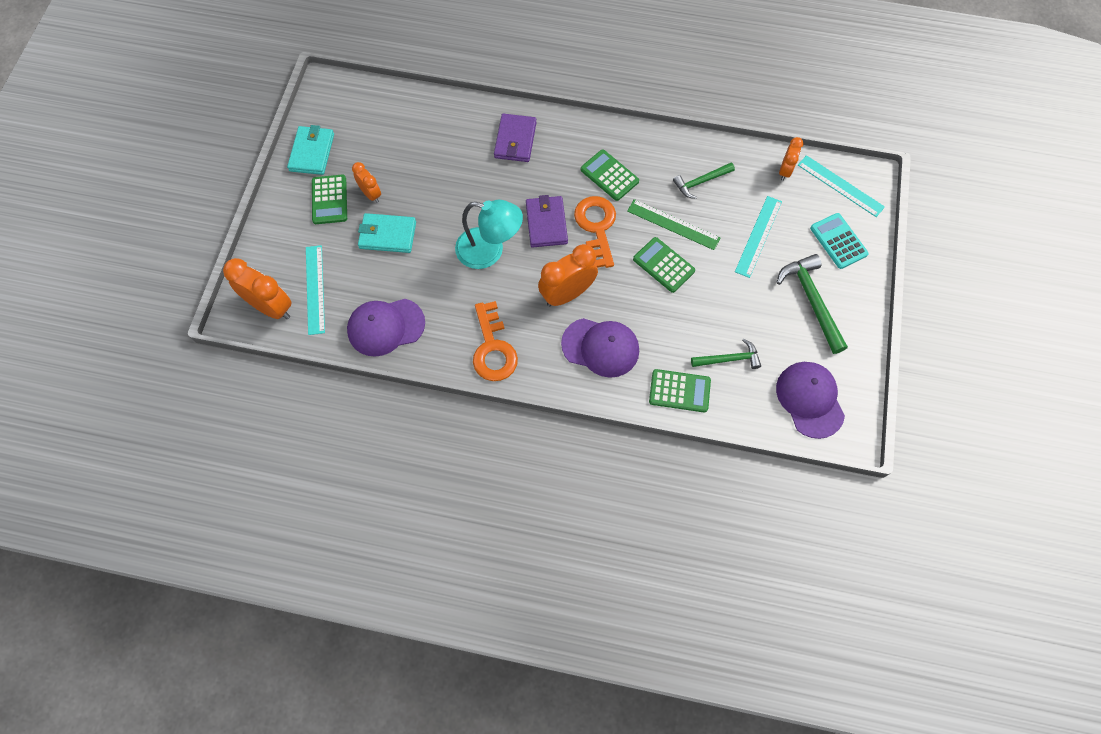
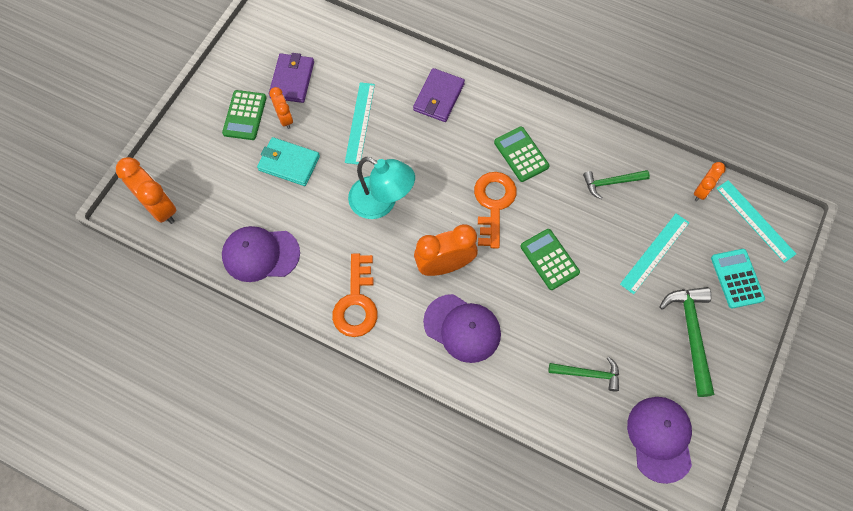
camera: 15 degrees right, 0 degrees up
(312, 152) = (242, 65): turquoise wallet -> none
(315, 289) = (205, 200): turquoise ruler -> turquoise ruler (360, 123)
(546, 223) = (445, 188): purple wallet -> purple wallet (292, 80)
(673, 224) = (571, 220): green ruler -> none
(679, 391) = (528, 394): green calculator -> none

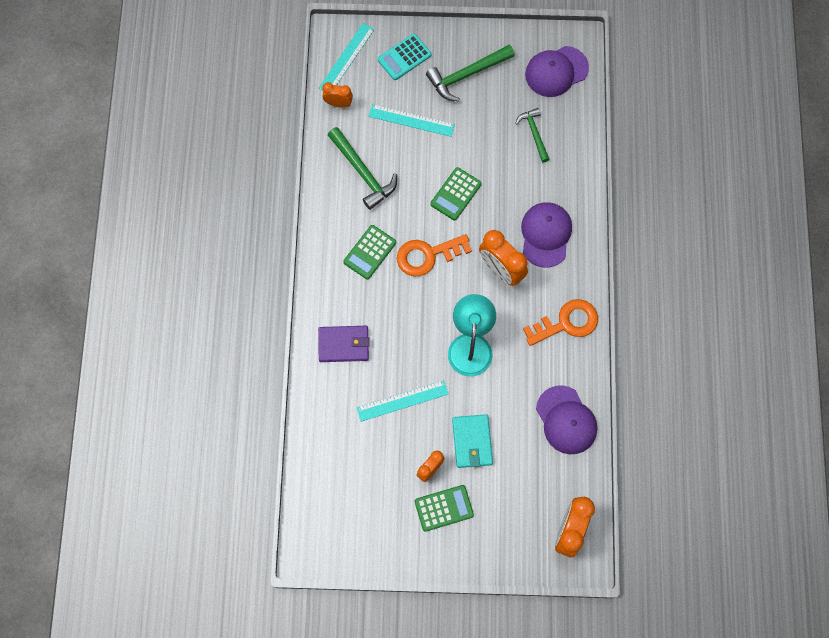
camera: 115 degrees left, 5 degrees up
(292, 80) = (386, 485): purple wallet -> none
(611, 183) = (363, 172): green hammer -> green hammer, size x1.59

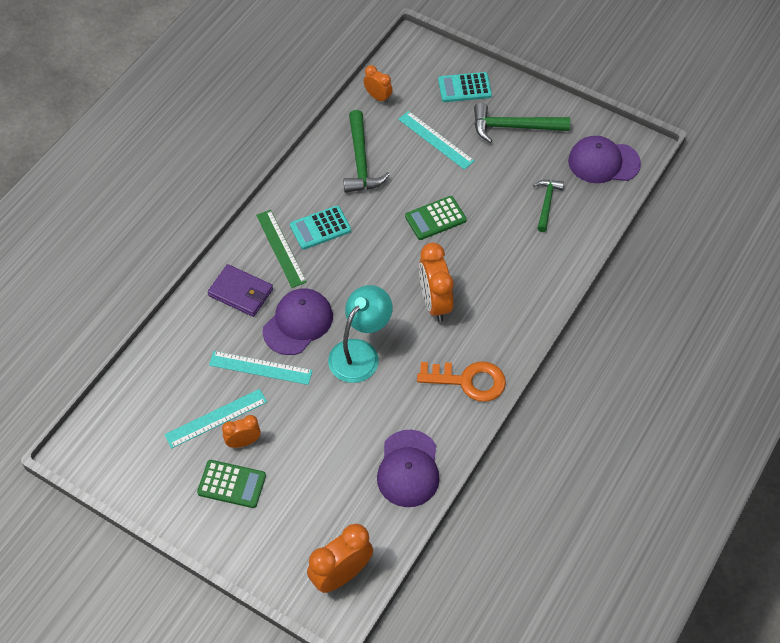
camera: 30 degrees right, 15 degrees down
(347, 58) = (411, 66): turquoise ruler -> turquoise ruler (216, 418)
(350, 287) = (281, 248): none -> green ruler
(370, 252) = (320, 228): green calculator -> turquoise calculator
(427, 255) = (372, 256): orange key -> none
(472, 442) = (301, 439): turquoise wallet -> none
(546, 235) = (500, 294): purple cap -> purple cap (298, 323)

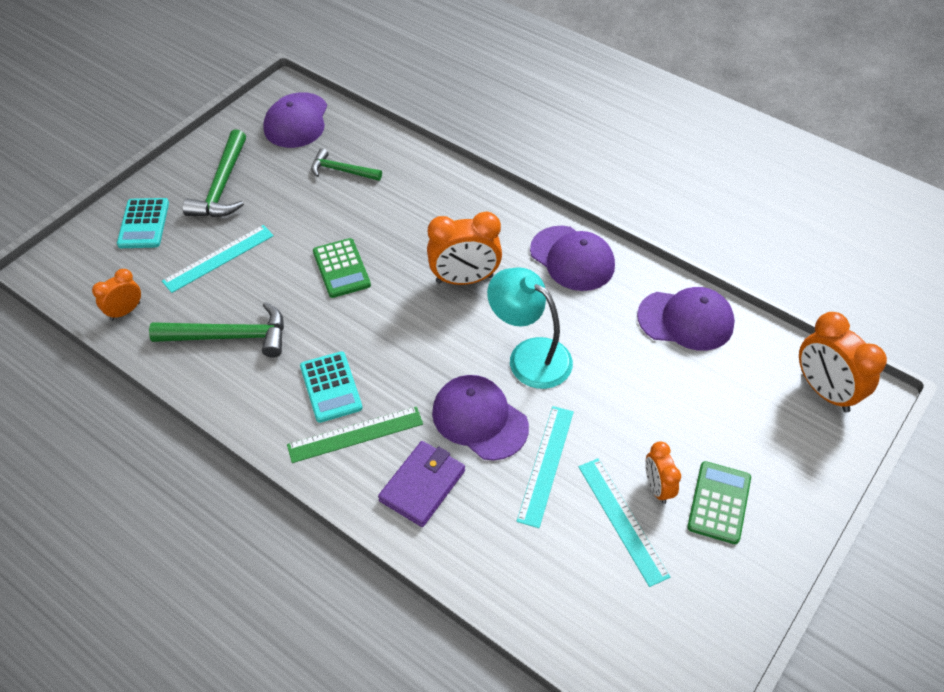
camera: 85 degrees left, 5 degrees down
(468, 381) = (572, 258): orange key -> purple cap

